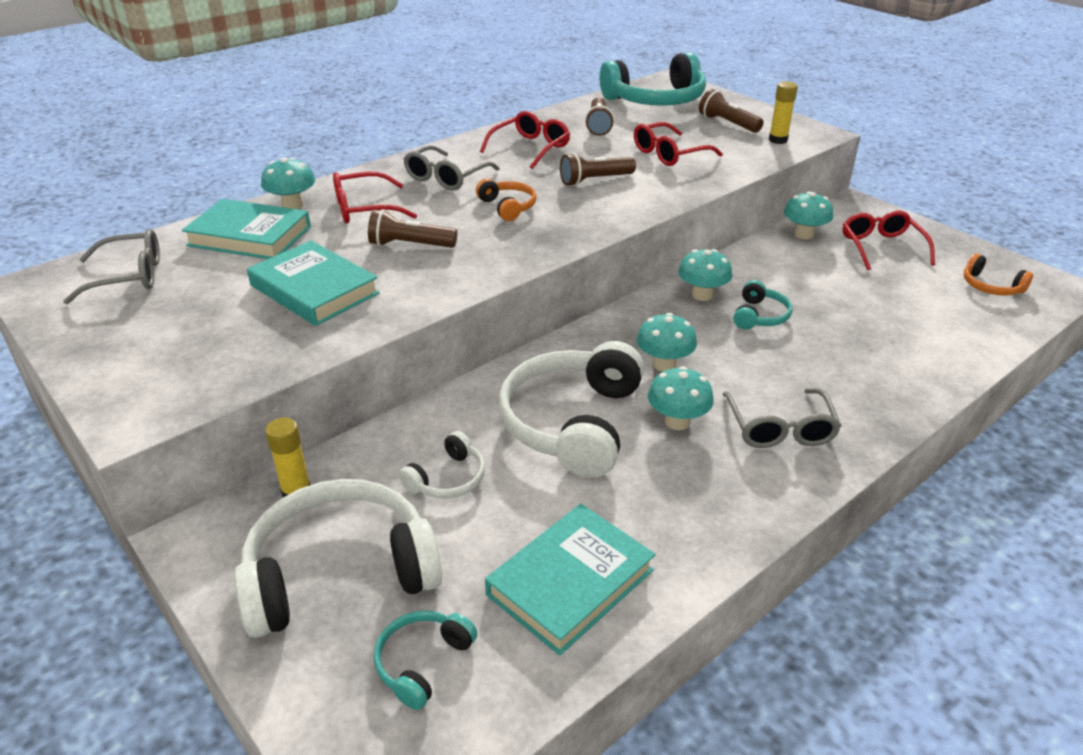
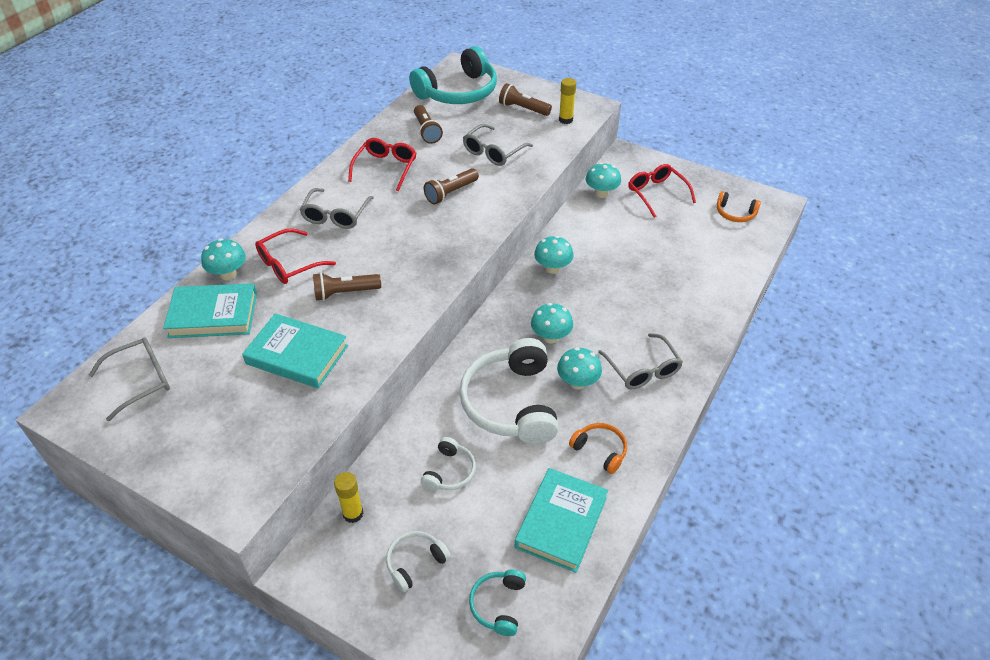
camera: 20 degrees left, 10 degrees up
(340, 572) = (415, 562): white headphones -> white headphones, size x0.47
(508, 207) = (399, 236): orange headphones -> orange headphones (600, 450)
(669, 154) = (493, 152): red glasses -> grey glasses
(760, 316) = (598, 277): turquoise headphones -> none

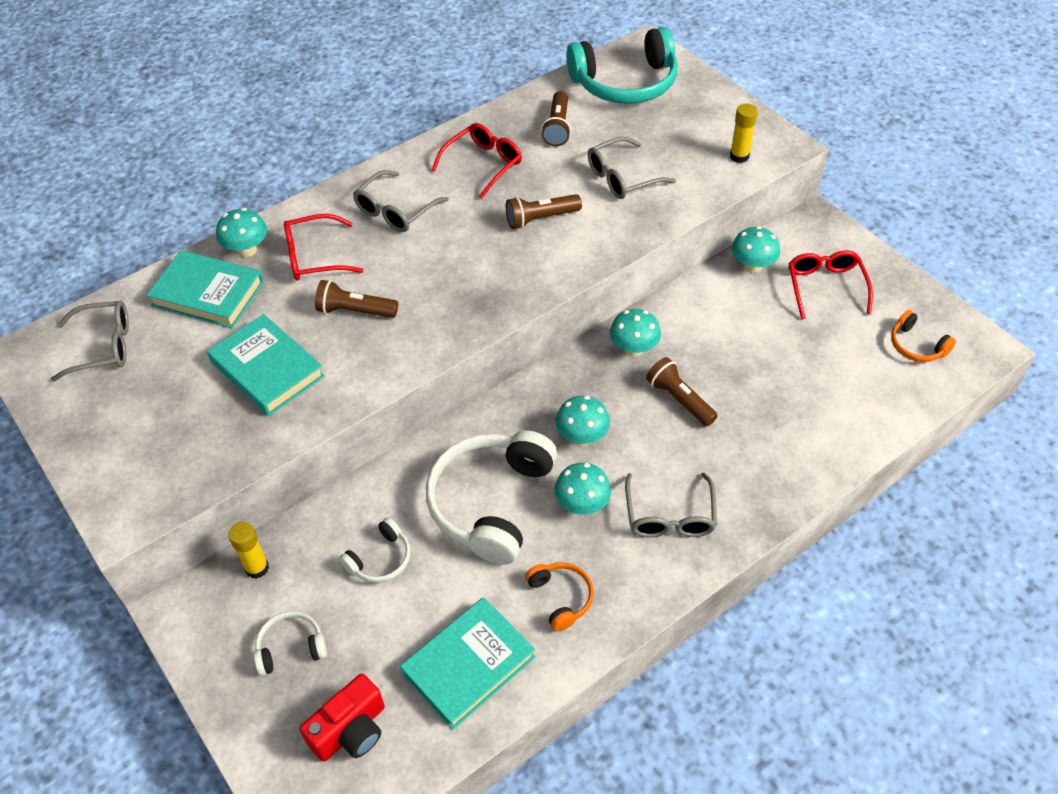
camera: 25 degrees right, 5 degrees up
(498, 605) = (351, 730): turquoise headphones -> red camera
(523, 109) = (693, 127): brown flashlight -> brown flashlight (679, 399)

